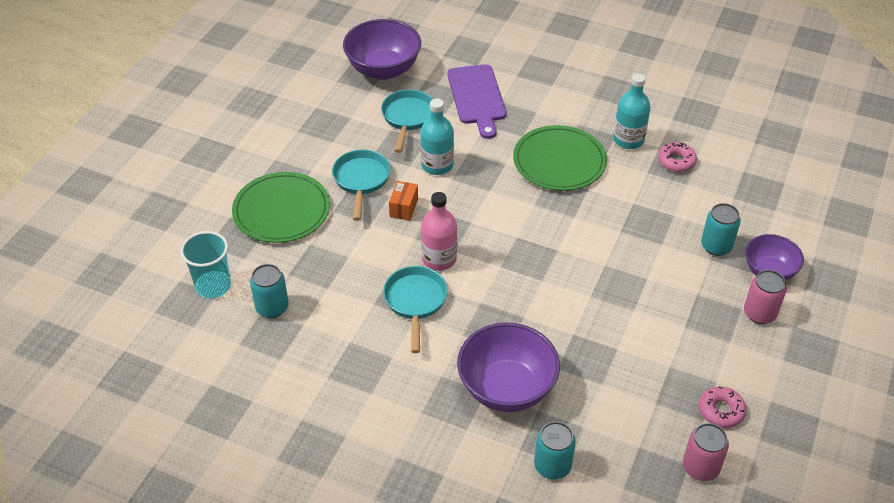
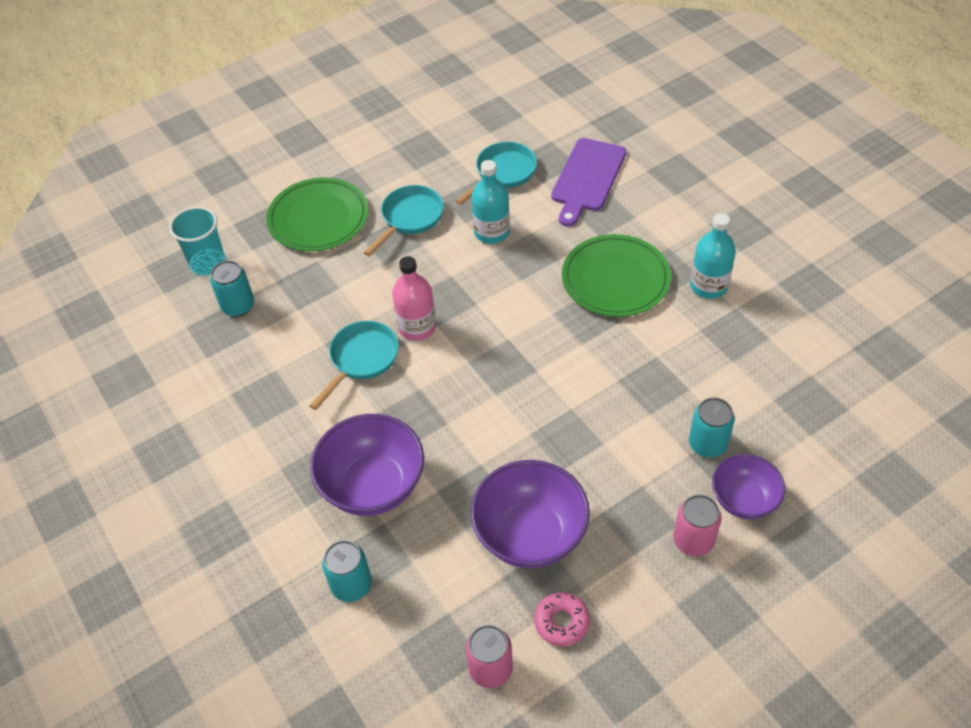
camera: 35 degrees right, 5 degrees up
(383, 70) = (519, 115): purple bowl -> purple bowl (530, 534)
(403, 208) = (426, 262): orange box -> none
(676, 161) = (742, 331): pink donut -> none

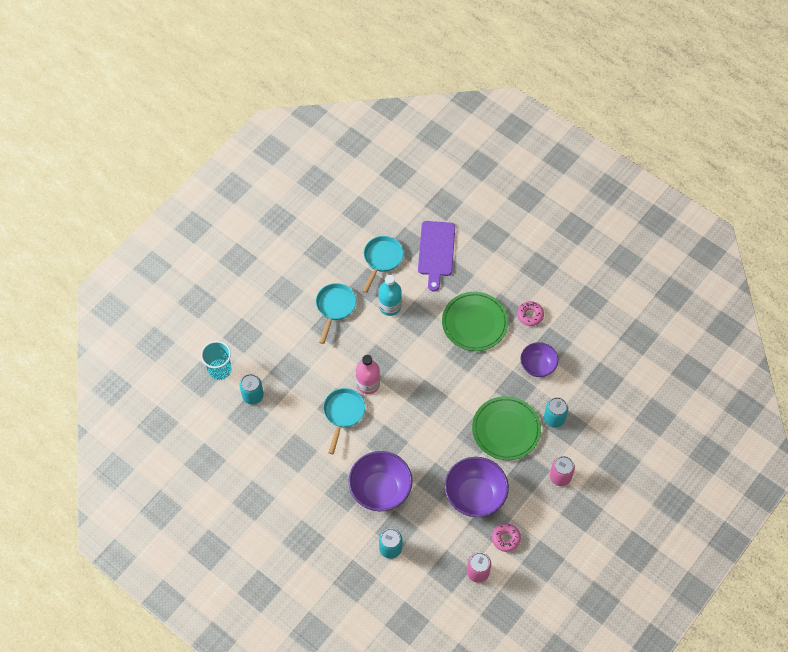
camera: 20 degrees left, 10 degrees up
(318, 218) = (276, 320): green plate -> green plate (506, 429)
(708, 286) = (530, 315): turquoise bottle -> pink donut
(743, 500) = (580, 447): purple bowl -> purple bowl (537, 366)

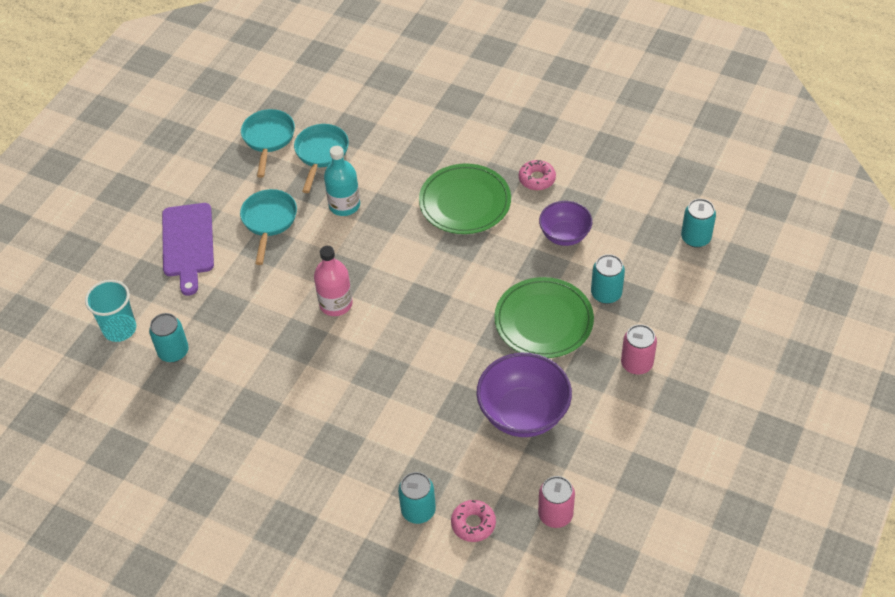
camera: 10 degrees left, 10 degrees down
(343, 414) = (308, 348): turquoise pan -> turquoise pan (268, 139)
(380, 490) = (385, 435): purple bowl -> none
(436, 252) = (392, 131): purple cutting board -> purple cutting board (188, 244)
(505, 538) = (583, 460): pink donut -> pink donut (473, 524)
(628, 389) = (695, 238): none -> turquoise can

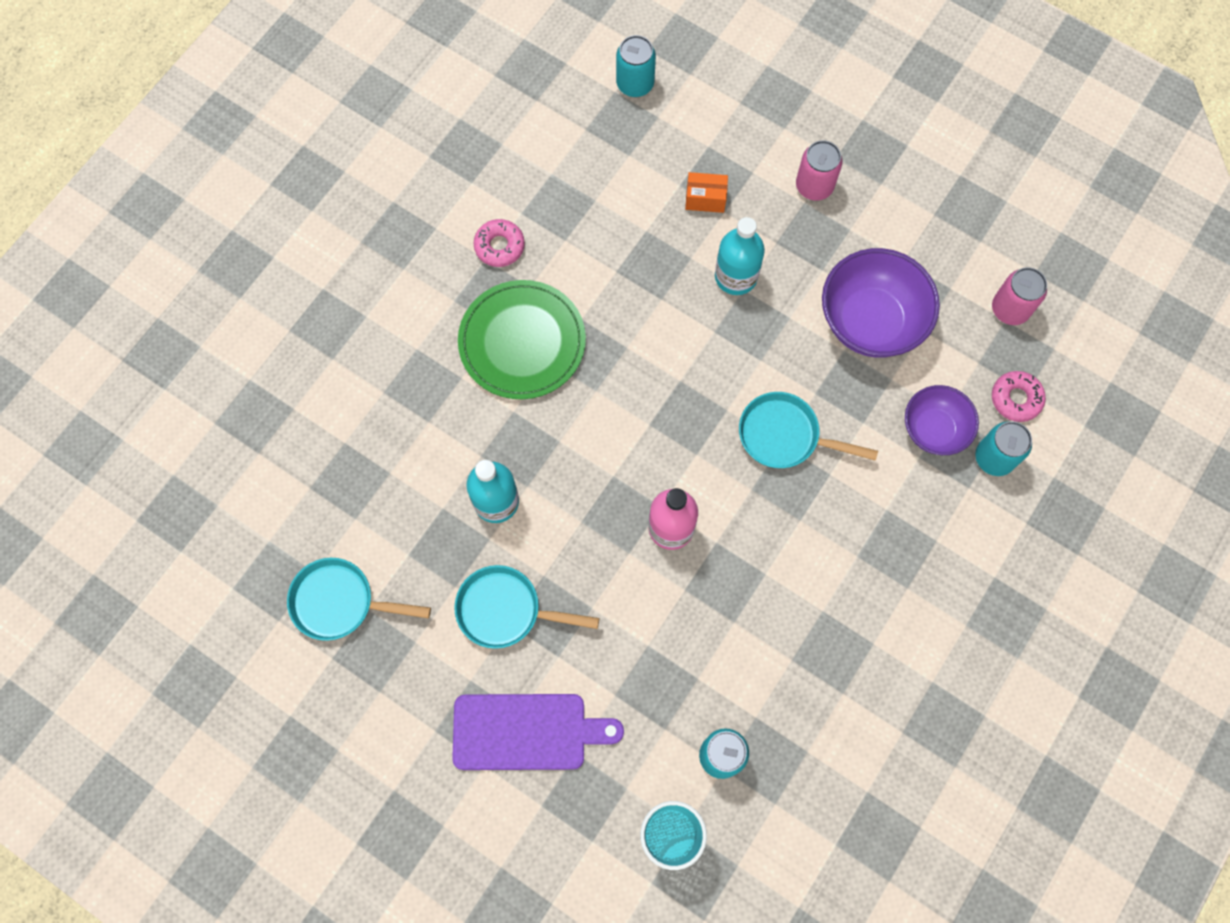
camera: 85 degrees left, 20 degrees up
(321, 154) = (389, 527): turquoise pan -> turquoise pan (785, 436)
(543, 320) = (736, 276): green plate -> turquoise bottle
(564, 235) = (603, 229): purple bowl -> purple bowl (934, 429)
(606, 294) = (705, 199): turquoise can -> orange box

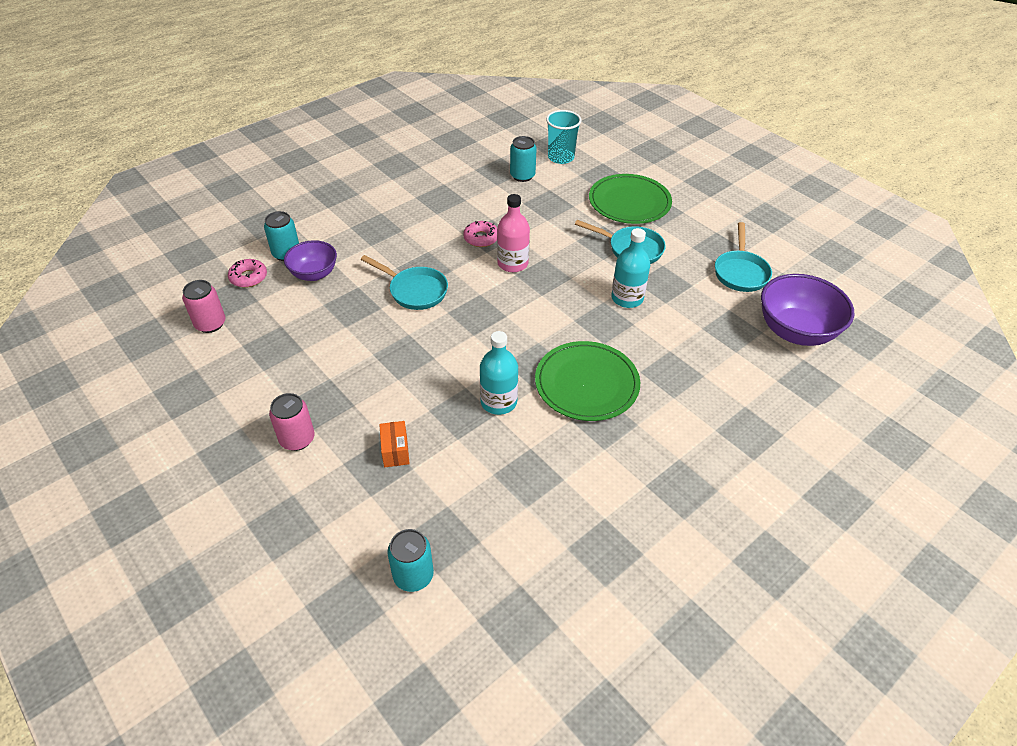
camera: 165 degrees left, 25 degrees down
(340, 602) = (740, 272): turquoise pan -> turquoise pan turned 75 degrees clockwise
(499, 246) = (590, 456): pink donut -> pink donut (481, 238)
(526, 732) = (629, 202): purple cutting board -> green plate
(705, 199) = (395, 451): orange box -> orange box turned 60 degrees clockwise
(736, 276) = (399, 389): turquoise bottle -> turquoise bottle (498, 402)
(870, 321) = (315, 338): purple bowl -> purple bowl (795, 331)

